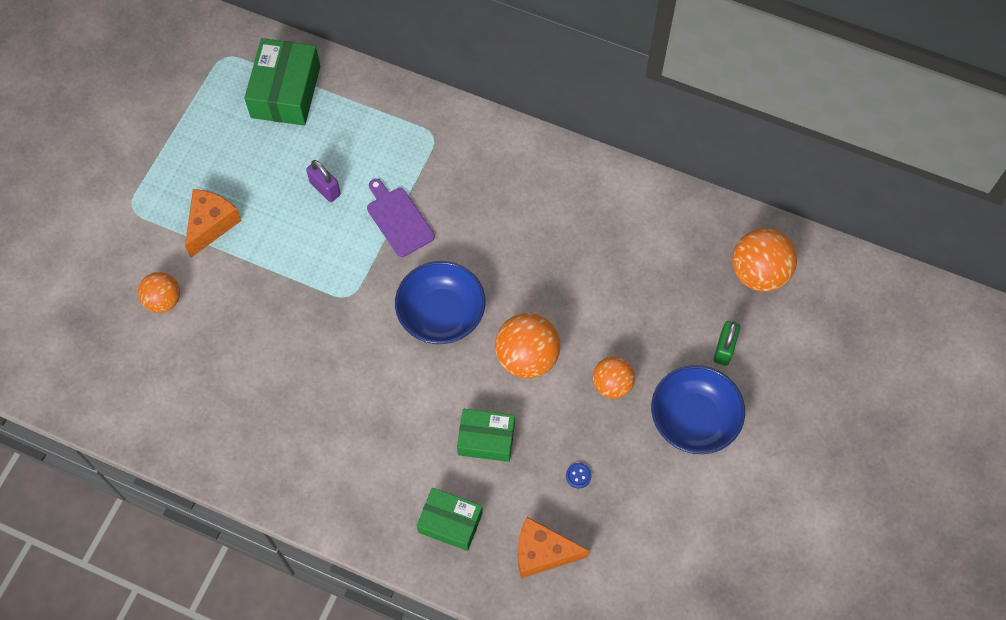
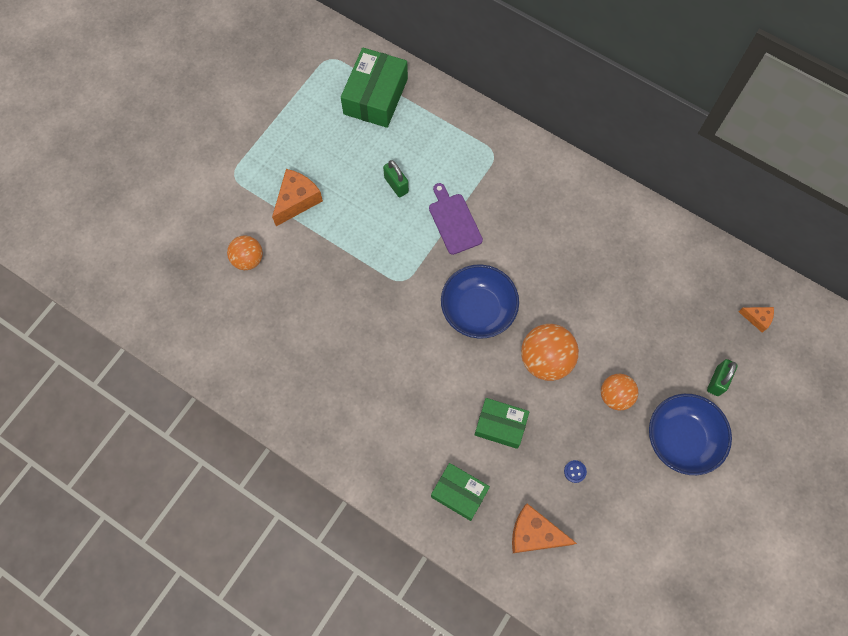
camera: 10 degrees right, 5 degrees up
(325, 189) = (396, 185): purple padlock -> green padlock
(758, 273) = (757, 318): orange ball -> orange cheese

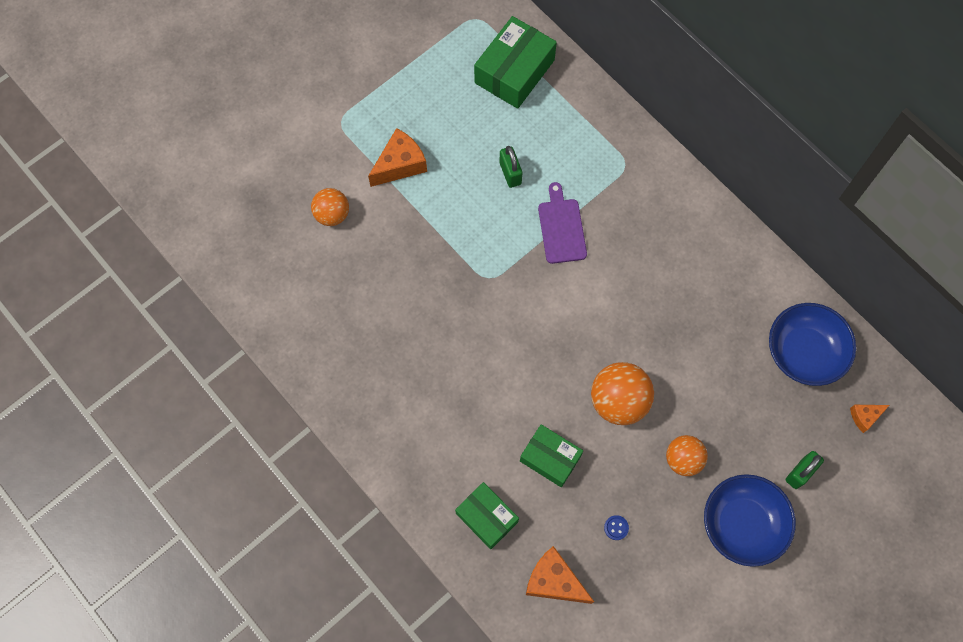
camera: 15 degrees right, 0 degrees up
(478, 309) = (561, 329): blue bowl -> blue bowl (804, 352)
(757, 318) = (865, 417): orange cheese -> orange cheese turned 120 degrees clockwise

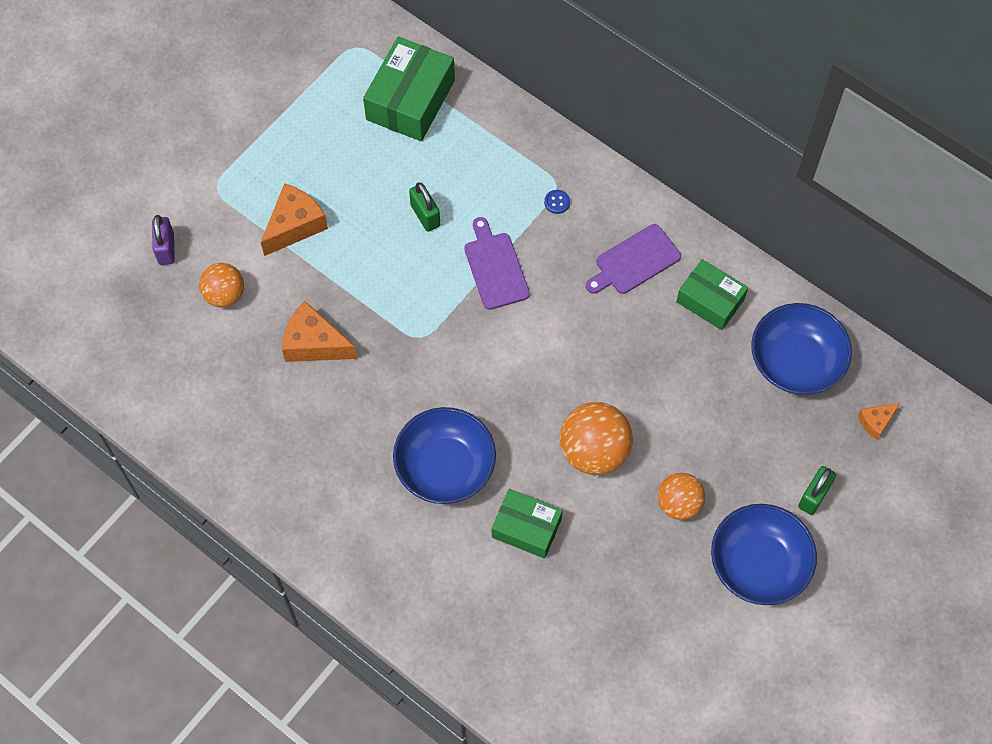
camera: 10 degrees left, 5 degrees down
(291, 167) = (166, 248): none -> purple padlock
(487, 517) = (464, 607): green box -> green box (710, 300)
(491, 393) = (445, 467): none -> blue bowl
(554, 581) = (554, 665): orange cheese -> orange cheese (314, 344)
(616, 528) = (615, 593): blue button -> blue button (557, 202)
(680, 241) = (634, 261): none -> purple cutting board

